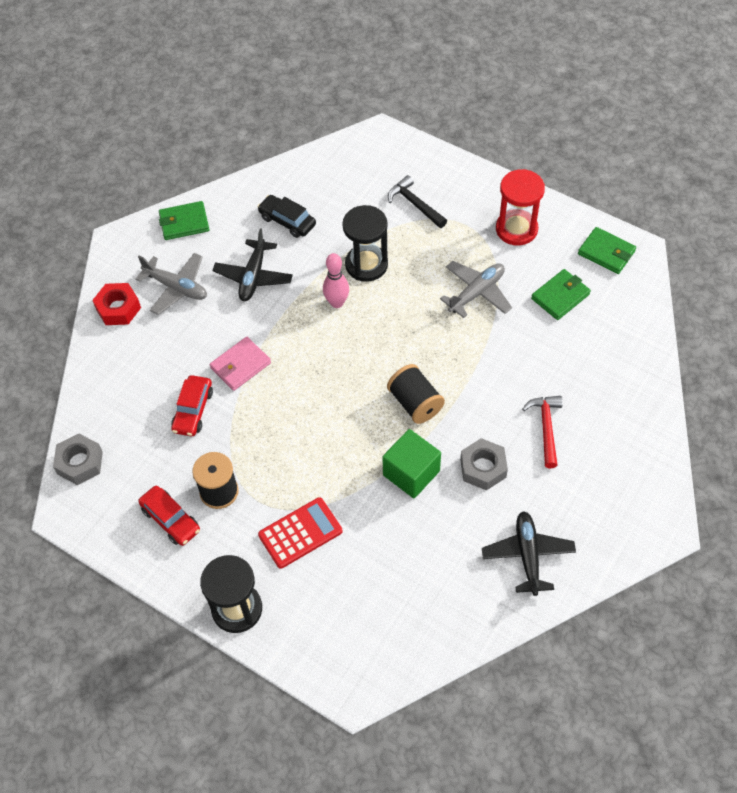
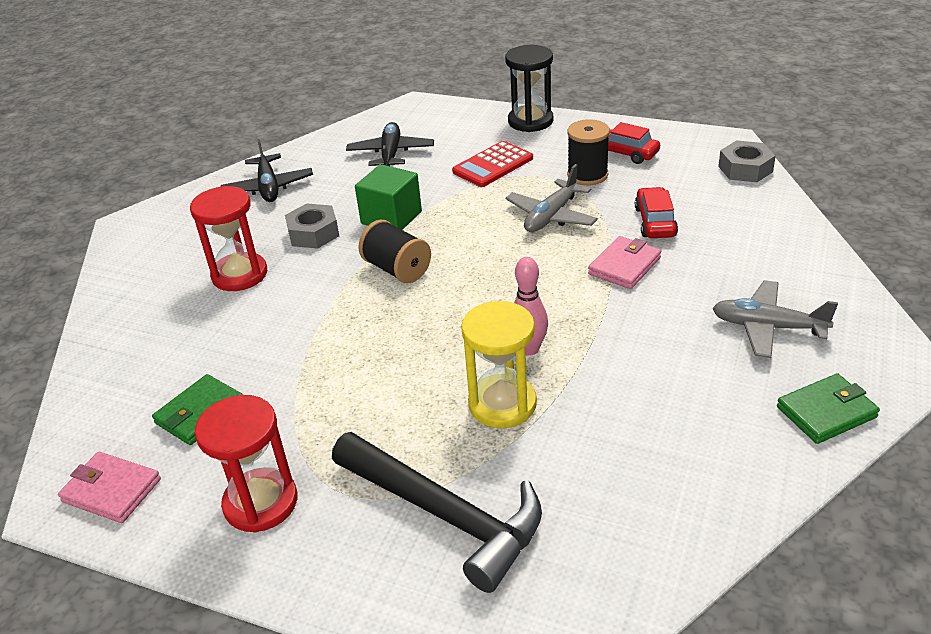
camera: 170 degrees right, 20 degrees down
(118, 308) = (827, 292): red nut -> none
(253, 276) = (666, 359): black plane -> black plane (391, 154)
(287, 221) = (658, 445): black car -> none
(366, 264) = (502, 404): black hourglass -> yellow hourglass
(415, 204) = (446, 515): black hammer -> black hammer, size x1.82
(476, 293) = (327, 396): grey plane -> grey plane (551, 216)
(546, 427) = (239, 275): red hammer -> red hourglass
(606, 252) = (111, 490): green wallet -> pink wallet

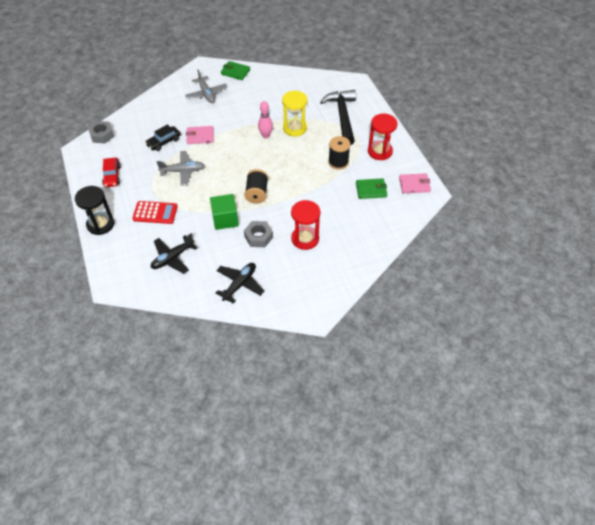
camera: 135 degrees left, 15 degrees up
(111, 490) = (414, 185): pink wallet -> pink wallet turned 75 degrees counterclockwise
(587, 175) = (141, 177): black spool -> black spool (338, 162)
(655, 222) = (164, 142): red car -> black car

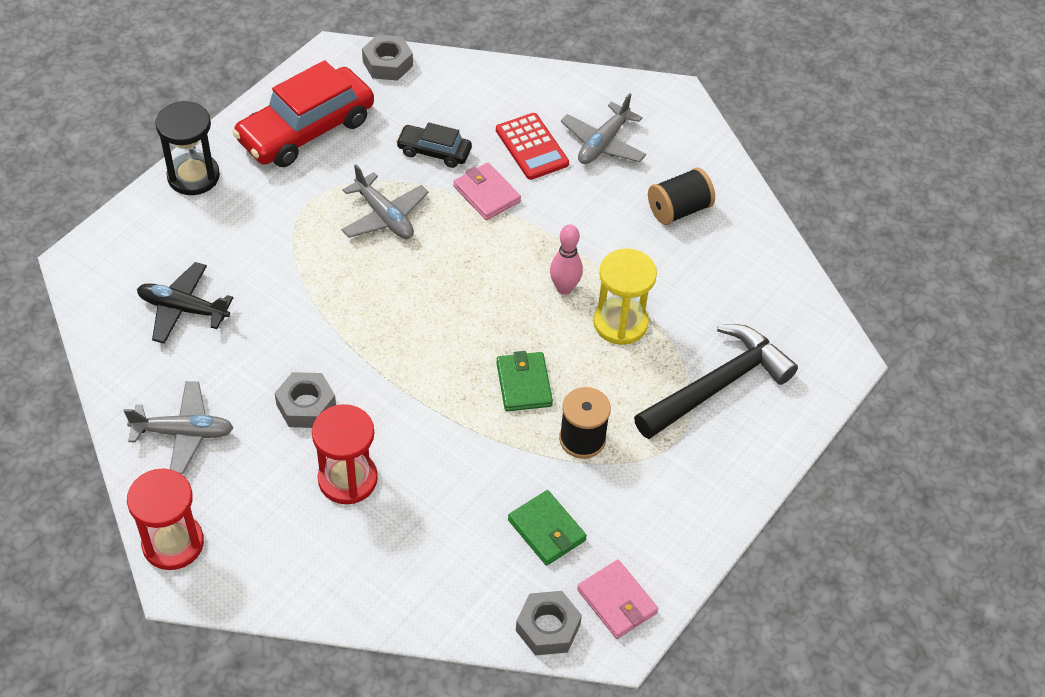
camera: 55 degrees right, 0 degrees up
(112, 176) = (306, 130): red car -> red car, size x1.95
(155, 213) = (264, 231): red calculator -> red calculator (531, 147)
(225, 219) = (314, 335): green cube -> none
(235, 72) = (699, 153): green wallet -> green wallet (524, 384)
(240, 284) = (184, 433): black plane -> grey plane
(257, 193) = (407, 350): black spool -> black spool (678, 210)
(380, 151) = (667, 496): red hourglass -> red hourglass (173, 543)
(413, 208) = (548, 627): none -> grey nut

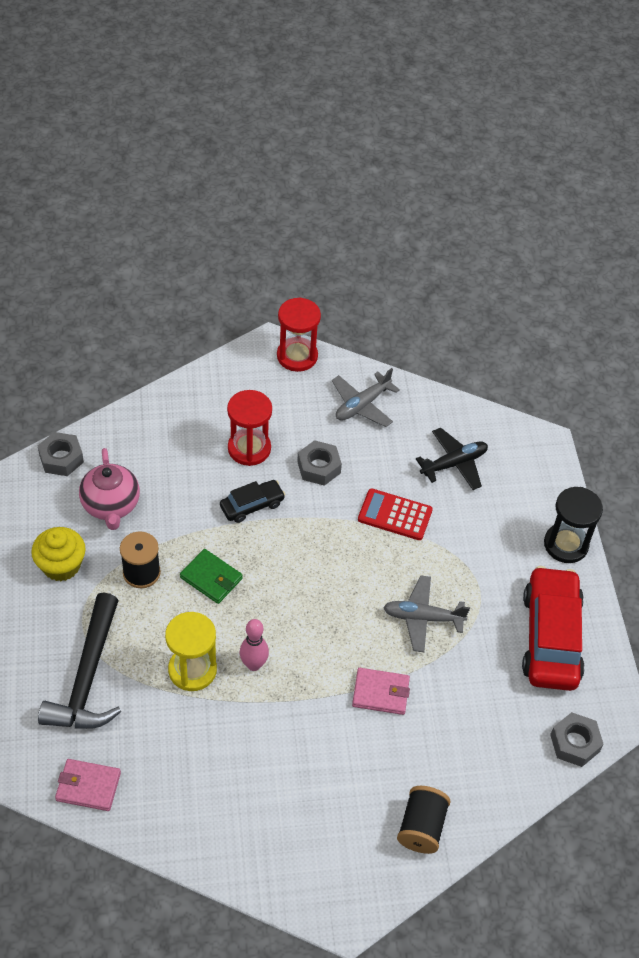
camera: 135 degrees right, 0 degrees up
(434, 152) = (453, 696): black car -> black car (252, 505)
(531, 147) = (395, 761): red calculator -> red calculator (395, 515)
(546, 530) = (111, 505): green wallet -> pink teapot
(603, 143) = (350, 813): grey plane -> none
(617, 601) = (35, 498): pink wallet -> pink wallet (88, 786)
(652, 506) = (61, 565): none -> yellow cupcake
(678, 210) = (238, 800): black spool -> black spool (421, 827)

